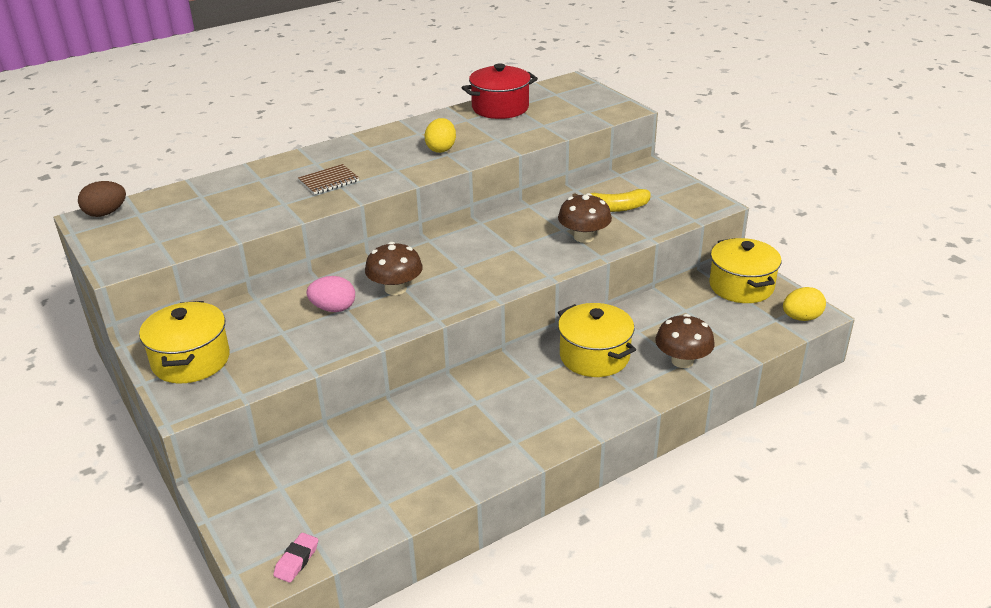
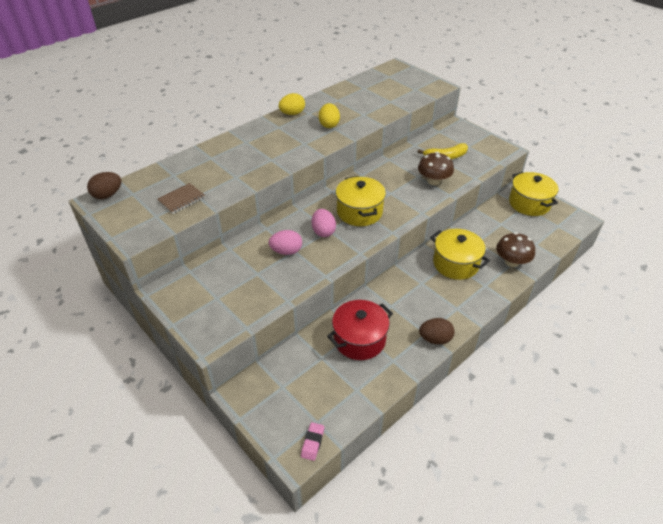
camera: 10 degrees left, 10 degrees up
(191, 360) = (200, 303): yellow pot -> yellow pot (359, 212)
(329, 181) = (261, 156): brown notebook -> brown notebook (181, 199)
(395, 288) = (323, 231): brown mushroom -> pink egg
(500, 108) = (356, 89): red pot -> red pot (359, 339)
(525, 450) = (435, 339): none -> brown egg
(801, 318) = (573, 223): yellow egg -> yellow egg (292, 114)

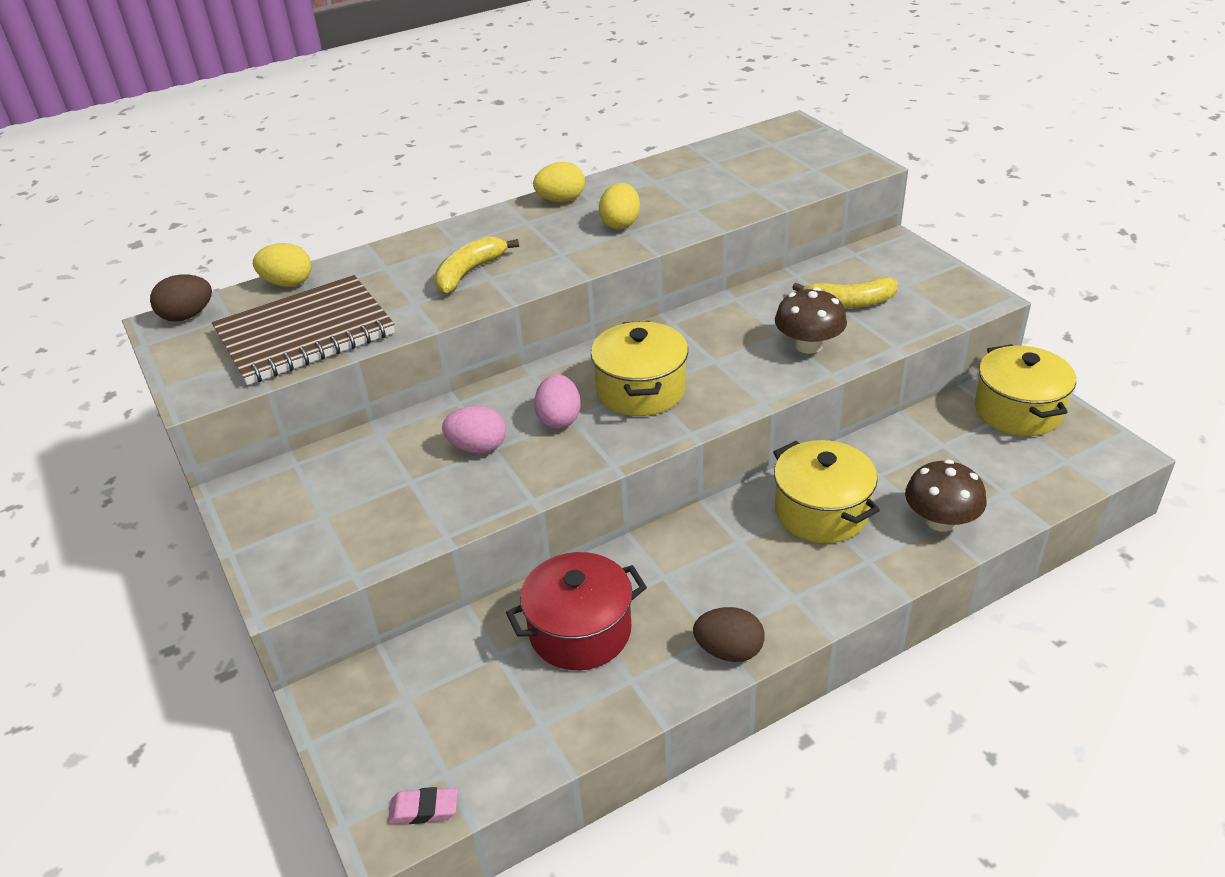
camera: 15 degrees right, 5 degrees down
(159, 171) = (288, 283): none -> yellow egg
(181, 199) = (305, 334): brown notebook -> brown notebook, size x2.17
(259, 157) = (469, 273): none -> yellow banana
(312, 442) = (424, 809): pink eraser -> pink eraser turned 60 degrees clockwise

